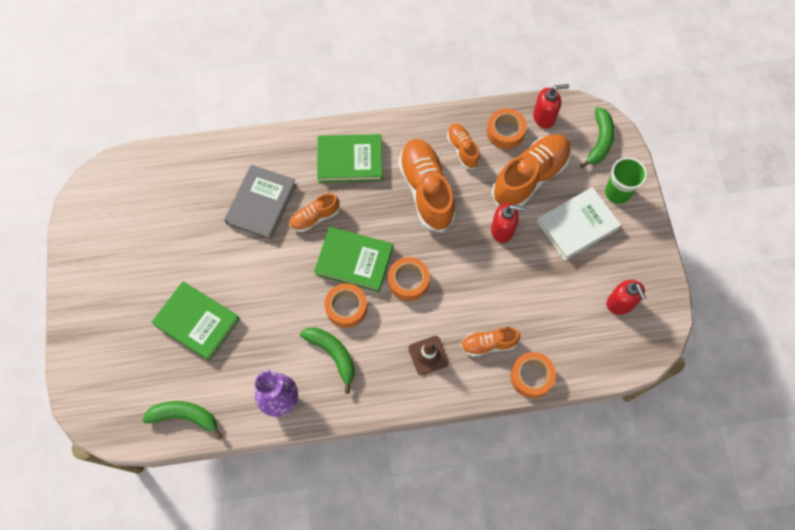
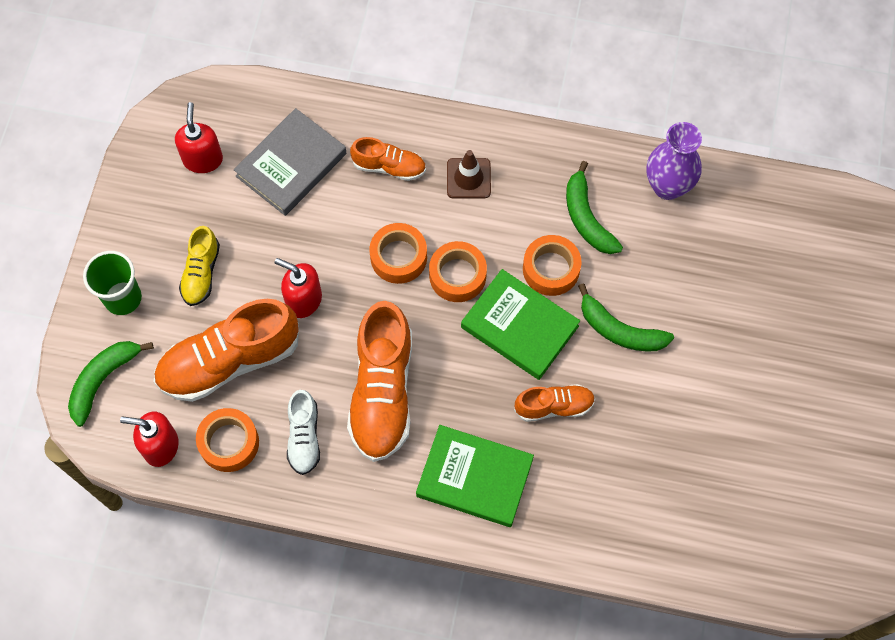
camera: 160 degrees left, 0 degrees up
(185, 416) = (790, 206): green banana -> green banana (619, 330)
(197, 322) = (752, 316): green book -> none
(261, 203) = (624, 454): grey book -> grey book (291, 165)
(462, 149) = (304, 437): orange shoe -> white shoe
(531, 376) = (355, 115): orange tape -> orange tape (398, 257)
(577, 225) = (201, 273): white book -> yellow shoe

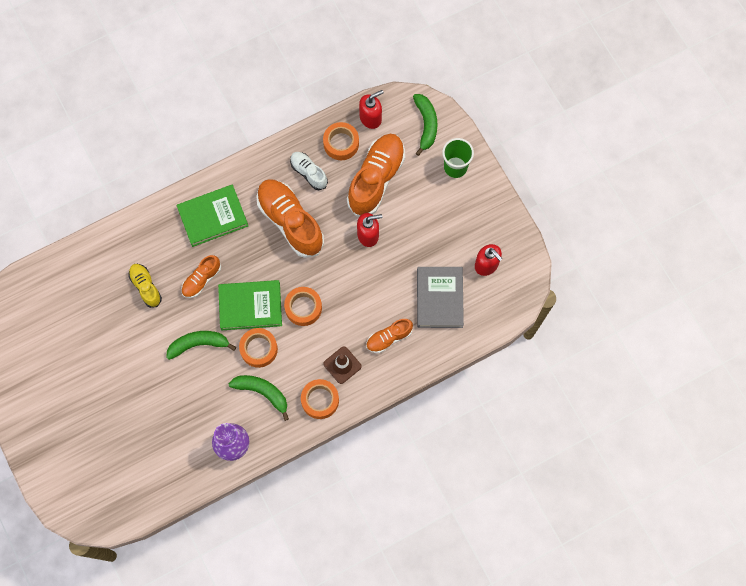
camera: 140 degrees right, 5 degrees up
(201, 273) = (430, 208): yellow shoe -> yellow shoe (146, 287)
(398, 257) = (341, 294): orange tape -> orange tape (320, 400)

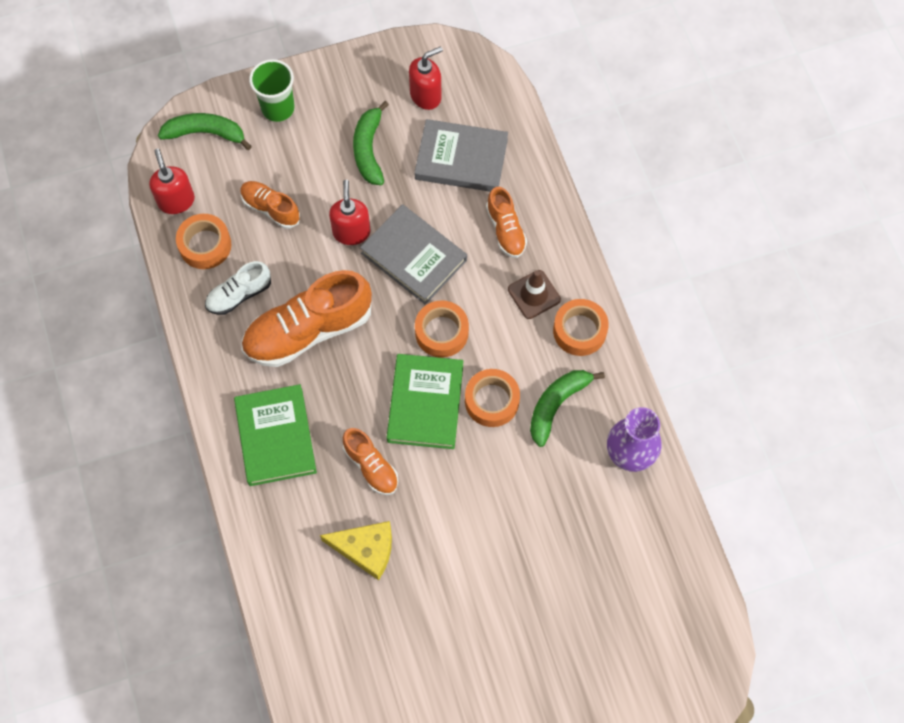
camera: 80 degrees left, 5 degrees down
(146, 287) = (366, 549): yellow shoe -> yellow cheese
(198, 344) = (469, 483): green banana -> green banana (369, 149)
(357, 279) = (414, 256): none -> grey book
(376, 179) = (270, 208): orange shoe -> orange shoe, size x0.53

